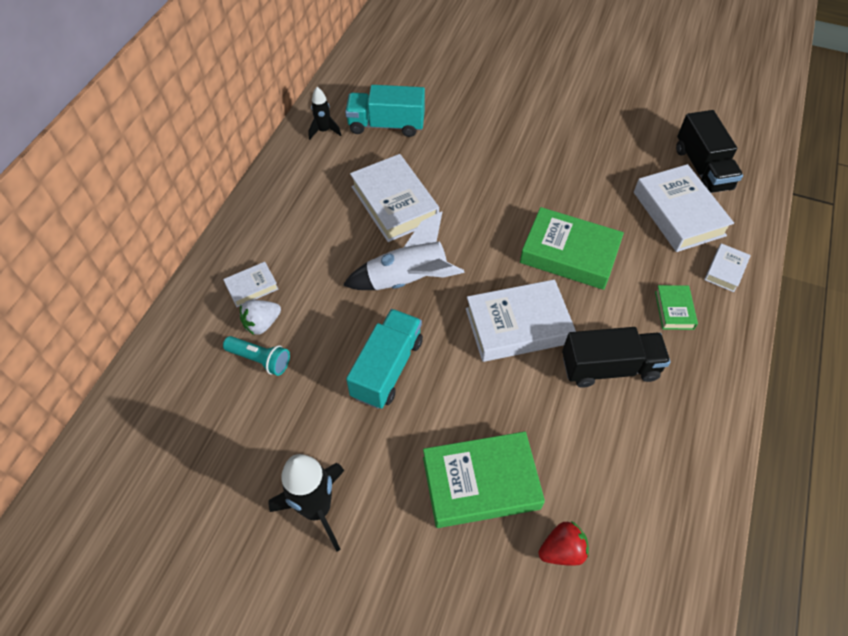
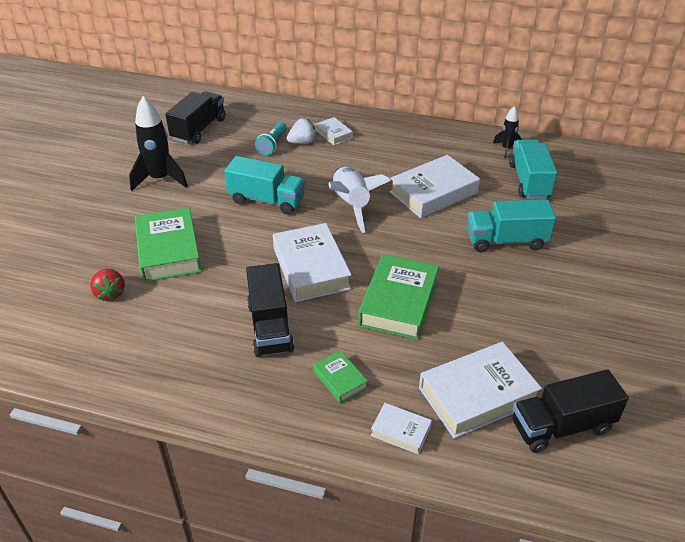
camera: 85 degrees right, 15 degrees down
(191, 461) = (199, 129): none -> black truck
(262, 324) = (302, 142): white strawberry -> white strawberry turned 105 degrees clockwise
(480, 159) = (506, 241): none -> turquoise truck
(674, 310) = (340, 380): green book -> green book turned 60 degrees clockwise

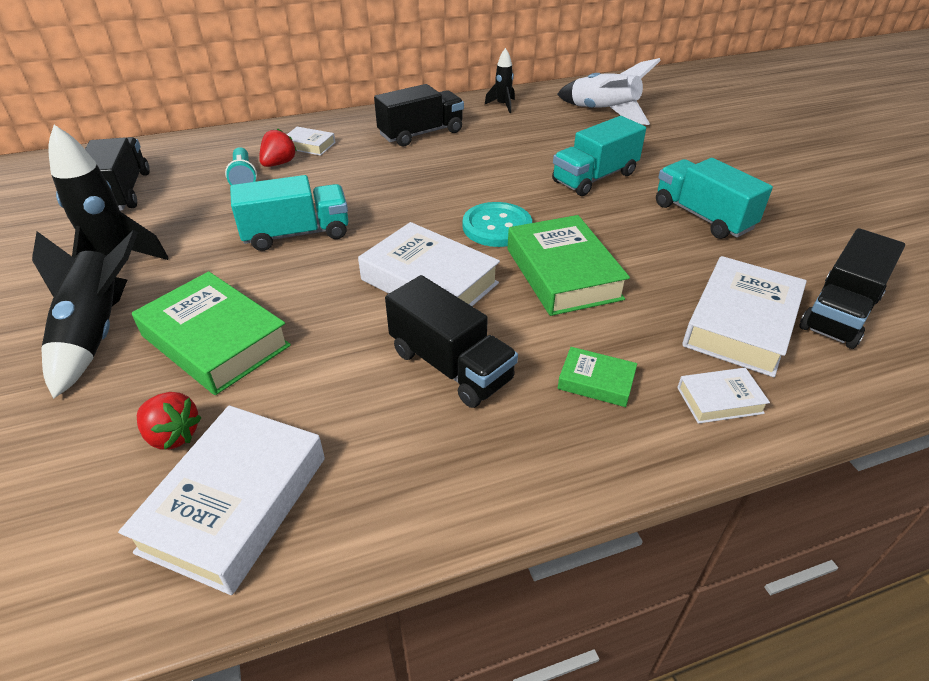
camera: 35 degrees left, 0 degrees up
(120, 219) = (97, 333): none -> black rocket
(302, 142) = (279, 163): white strawberry -> red strawberry
(351, 205) = (404, 203): white rocket -> white rocket (603, 113)
(392, 249) = (497, 227): none -> turquoise button
(418, 152) = (421, 133): none -> black truck
(433, 192) = (478, 162): white book -> white book (235, 503)
(529, 181) = (554, 124): turquoise truck -> turquoise truck (702, 216)

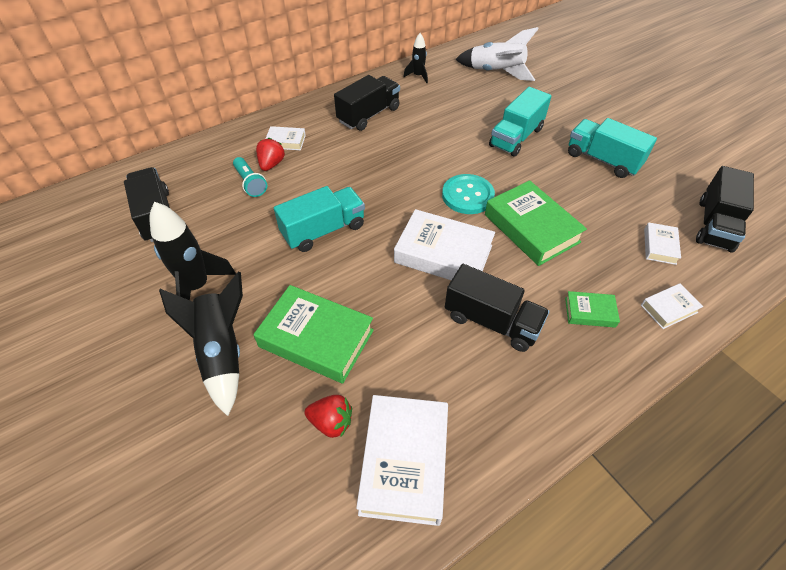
camera: 15 degrees left, 10 degrees up
(740, 324) = (659, 246): white book -> white book, size x0.50

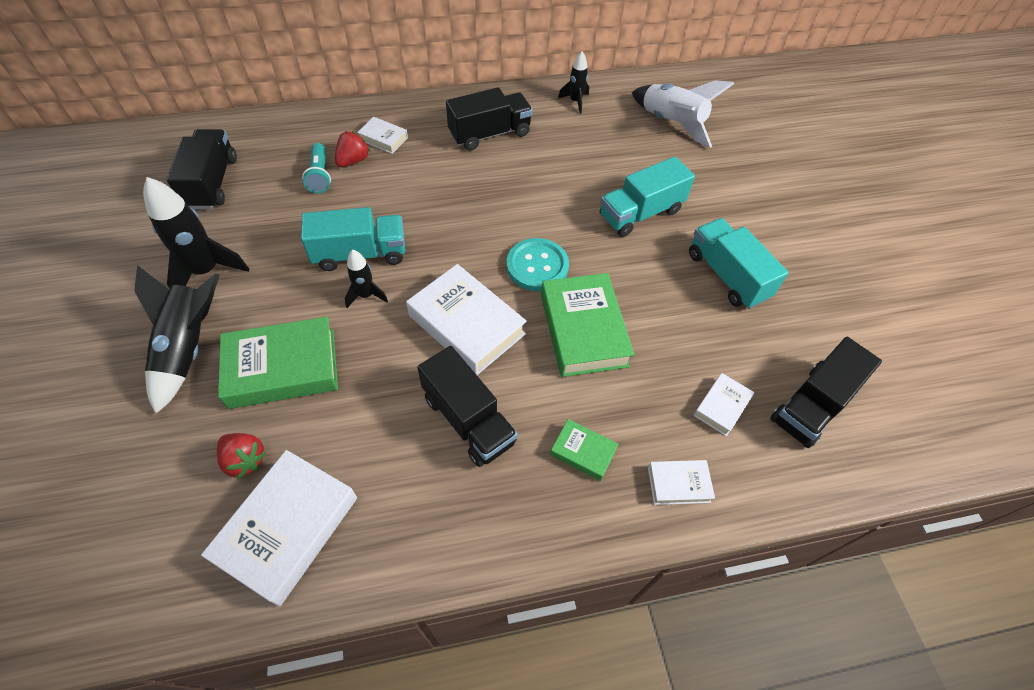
camera: 20 degrees right, 5 degrees up
(316, 338) = (283, 368): green book -> green book turned 60 degrees counterclockwise
(349, 259) = (366, 295): none -> black rocket

